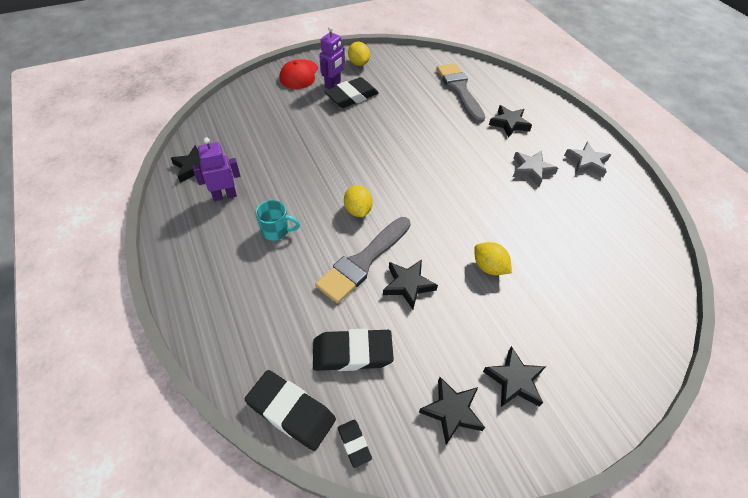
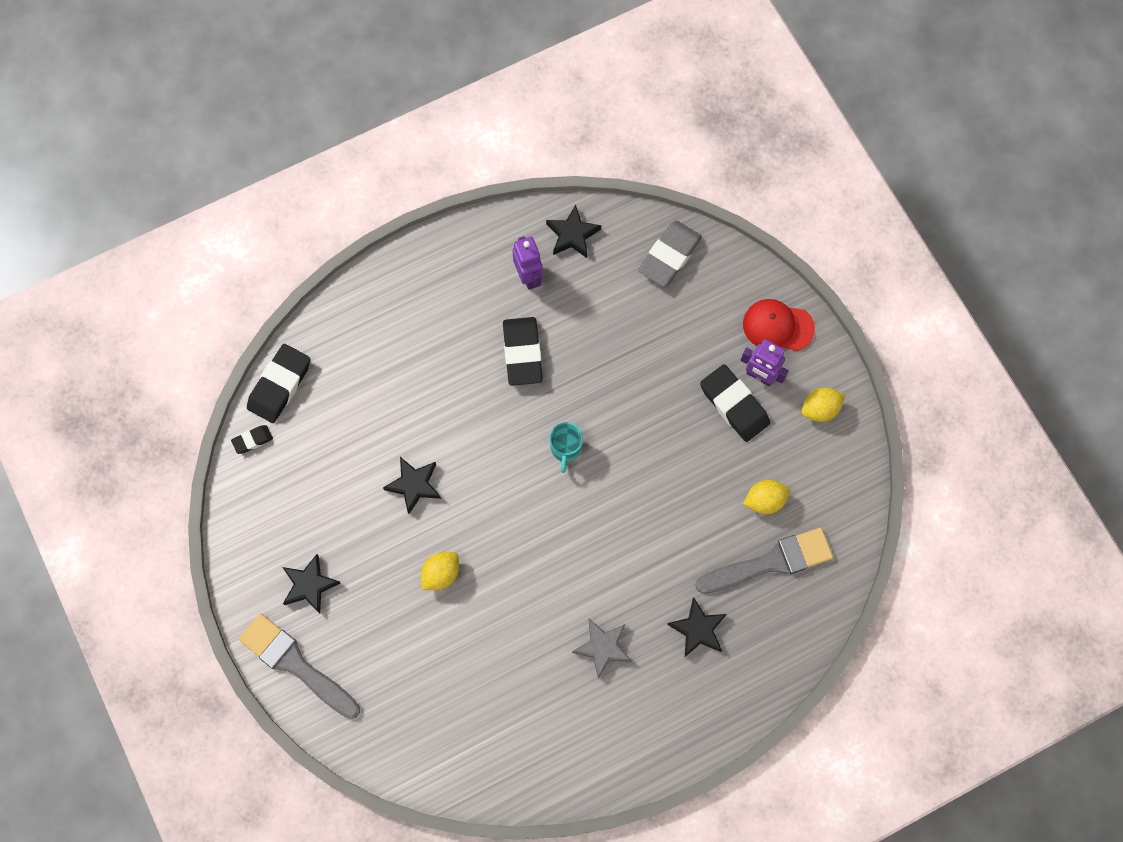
camera: 90 degrees right, 20 degrees up
(232, 117) = (669, 256): none -> grey eraser
(276, 231) = (479, 341): turquoise mug -> turquoise mug (565, 449)
(352, 353) = (335, 433): black eraser -> black eraser (522, 353)
(358, 210) = (516, 427): yellow lemon -> yellow lemon (764, 500)
(363, 261) = (442, 437): grey brush -> grey brush (295, 664)
(452, 411) = (280, 524): black star -> none
(586, 163) = (624, 728): grey star -> none

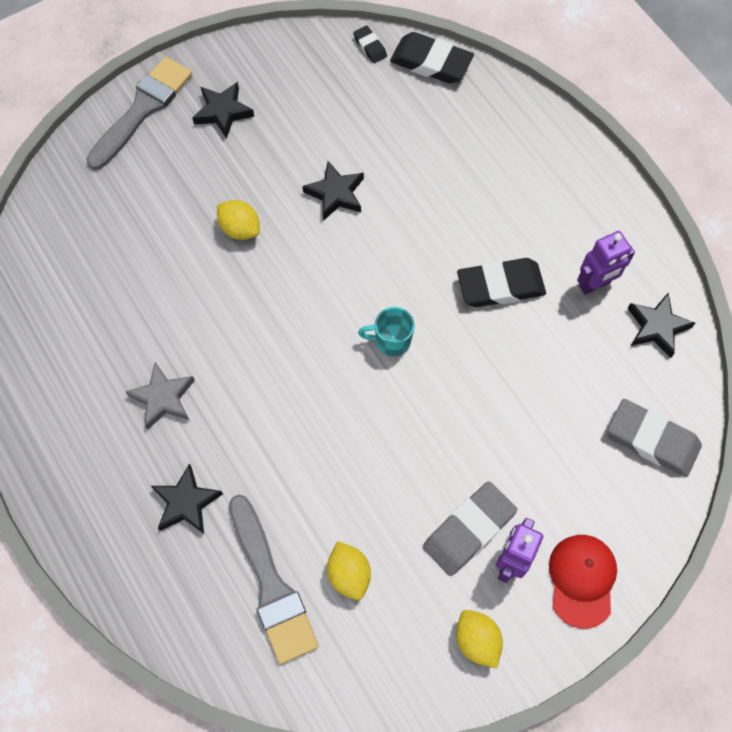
camera: 85 degrees right, 5 degrees down
(734, 405) = (468, 530): black eraser -> grey eraser

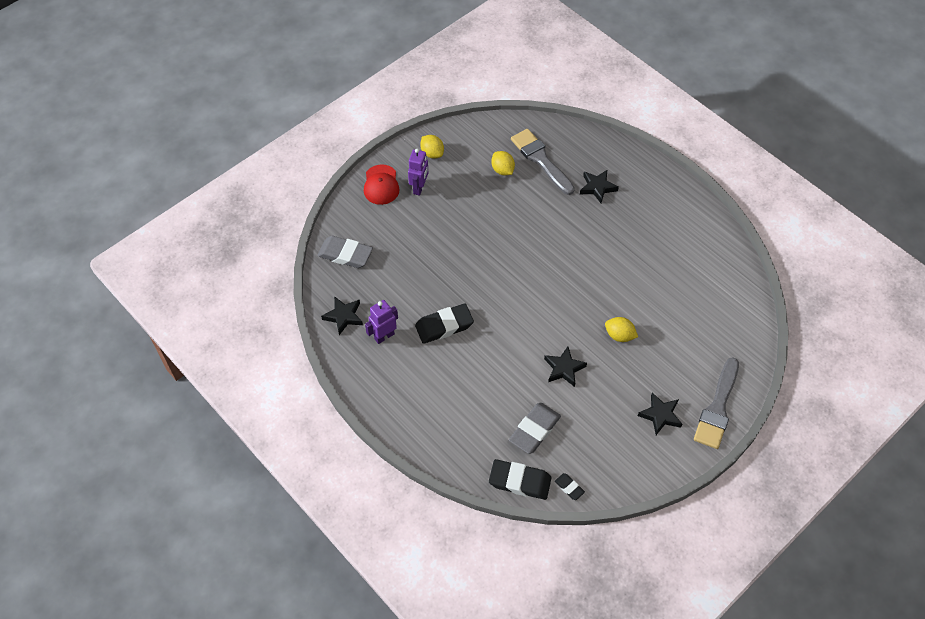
camera: 170 degrees right, 10 degrees down
(163, 398) = (629, 234): grey star -> none
(391, 341) = (506, 284): turquoise mug -> none
(468, 530) = (443, 197): grey eraser -> grey eraser (534, 430)

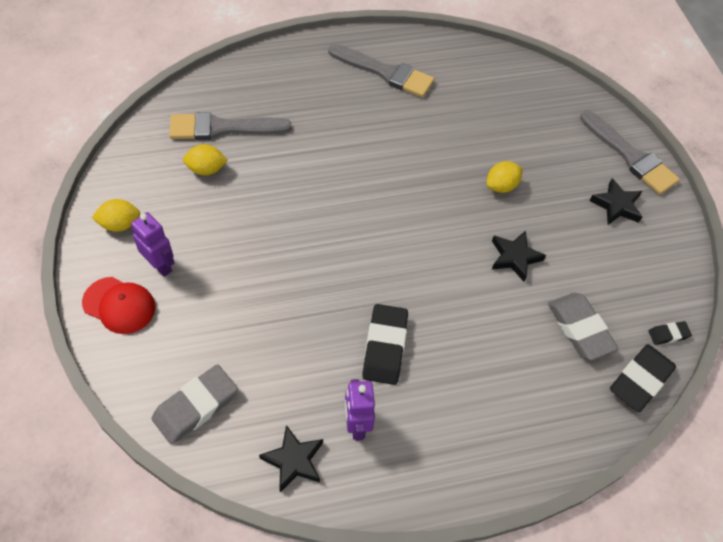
camera: 65 degrees left, 0 degrees up
(597, 187) = (301, 101): black star -> none
(666, 220) = (385, 72): none -> grey brush

